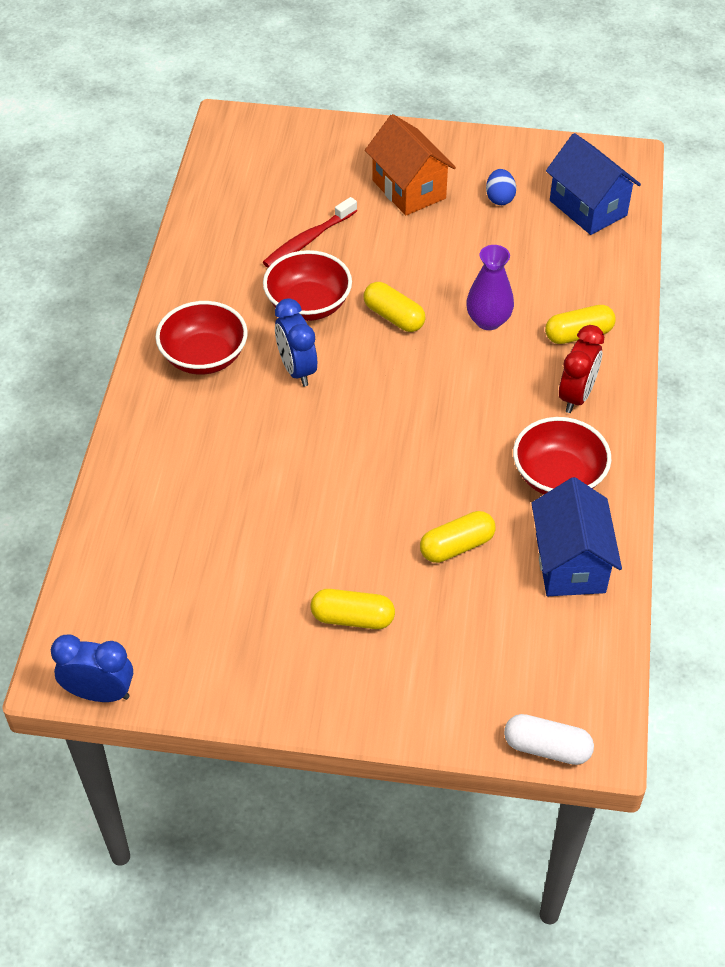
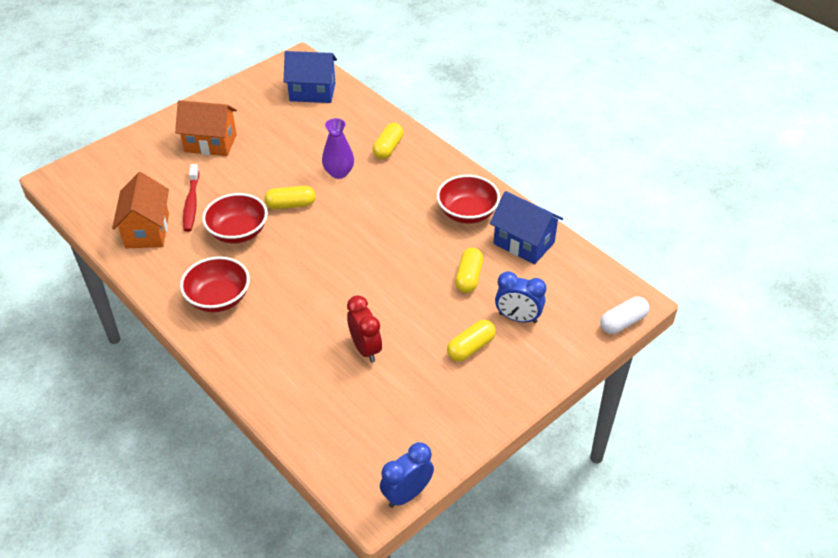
camera: 50 degrees left, 5 degrees down
(235, 237) = (147, 230): none -> orange house
(297, 369) = (278, 265): blue clock -> blue clock (518, 318)
(499, 198) = (263, 116): blue egg -> none
(576, 396) = (425, 174): red clock -> red clock (365, 349)

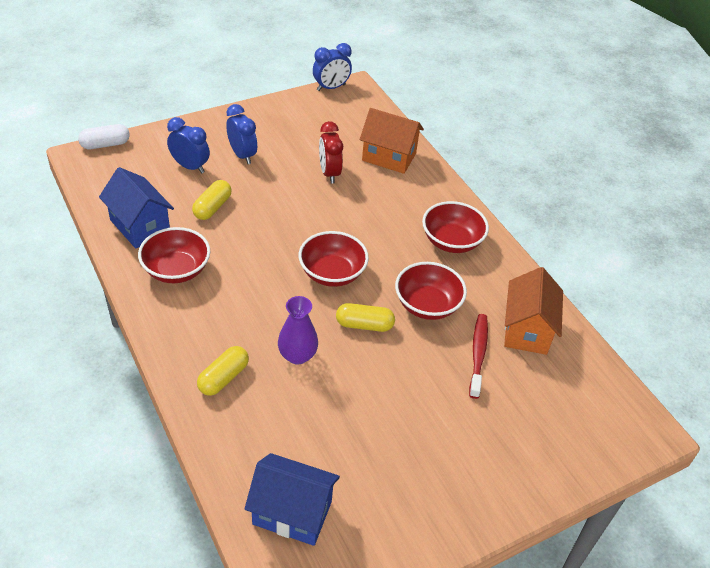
camera: 170 degrees left, 0 degrees up
(210, 143) = (453, 444): orange house -> orange house (389, 157)
(330, 240) = (332, 273): none -> red bowl
(471, 347) = (242, 155): yellow capsule -> blue clock

